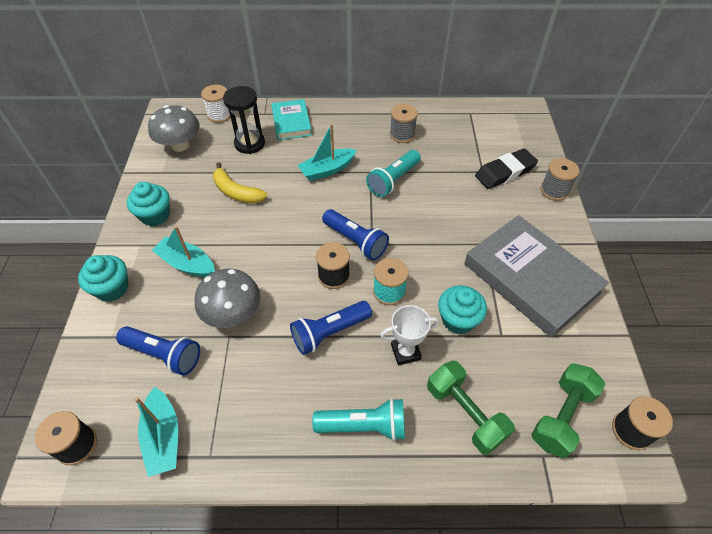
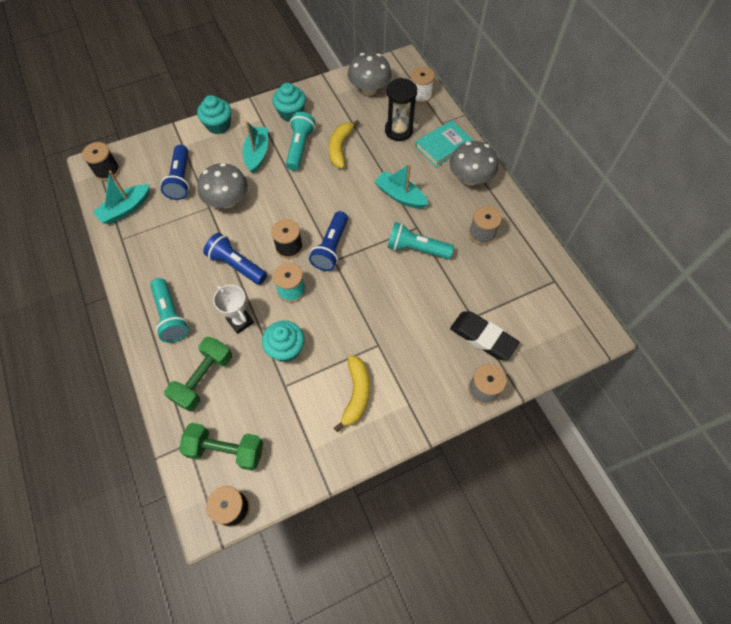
camera: 65 degrees right, 10 degrees up
(209, 223) = (300, 147): none -> turquoise flashlight
(339, 120) = (470, 178): none -> grey mushroom
(531, 278) = (356, 394): grey book -> yellow banana

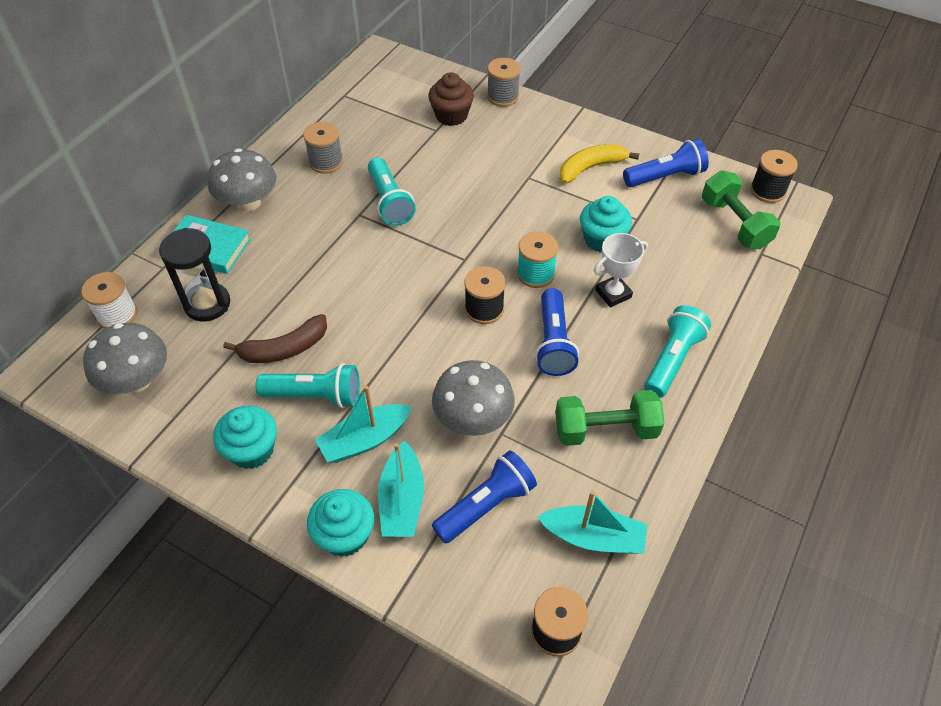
camera: 125 degrees left, 10 degrees down
(203, 379) = (699, 282): green dumbbell -> green dumbbell (605, 430)
(240, 321) = (613, 294): white trophy -> white trophy turned 45 degrees clockwise
(300, 147) = (315, 396): turquoise flashlight -> turquoise flashlight turned 150 degrees counterclockwise
(331, 248) = (451, 271): blue flashlight -> blue flashlight (665, 177)
(340, 148) = (284, 349): yellow banana -> brown banana
(400, 196) = (323, 249): turquoise boat -> turquoise boat (402, 500)
(483, 337) = (451, 115): black eraser -> brown cupcake

